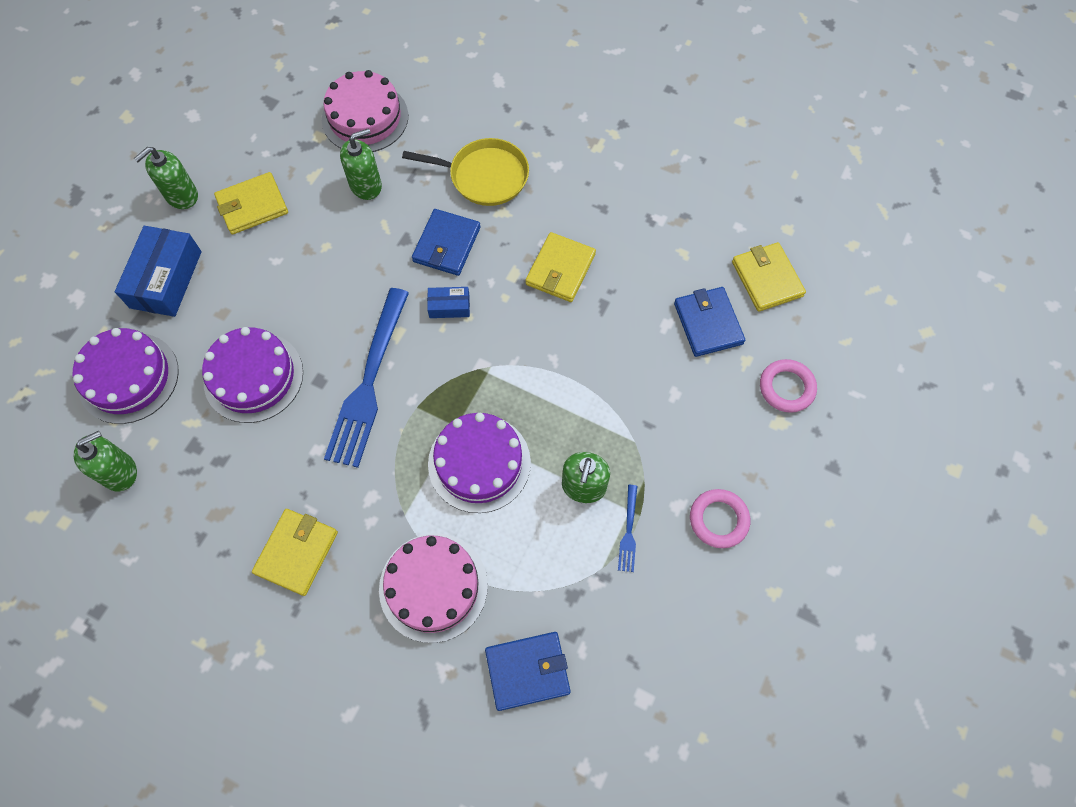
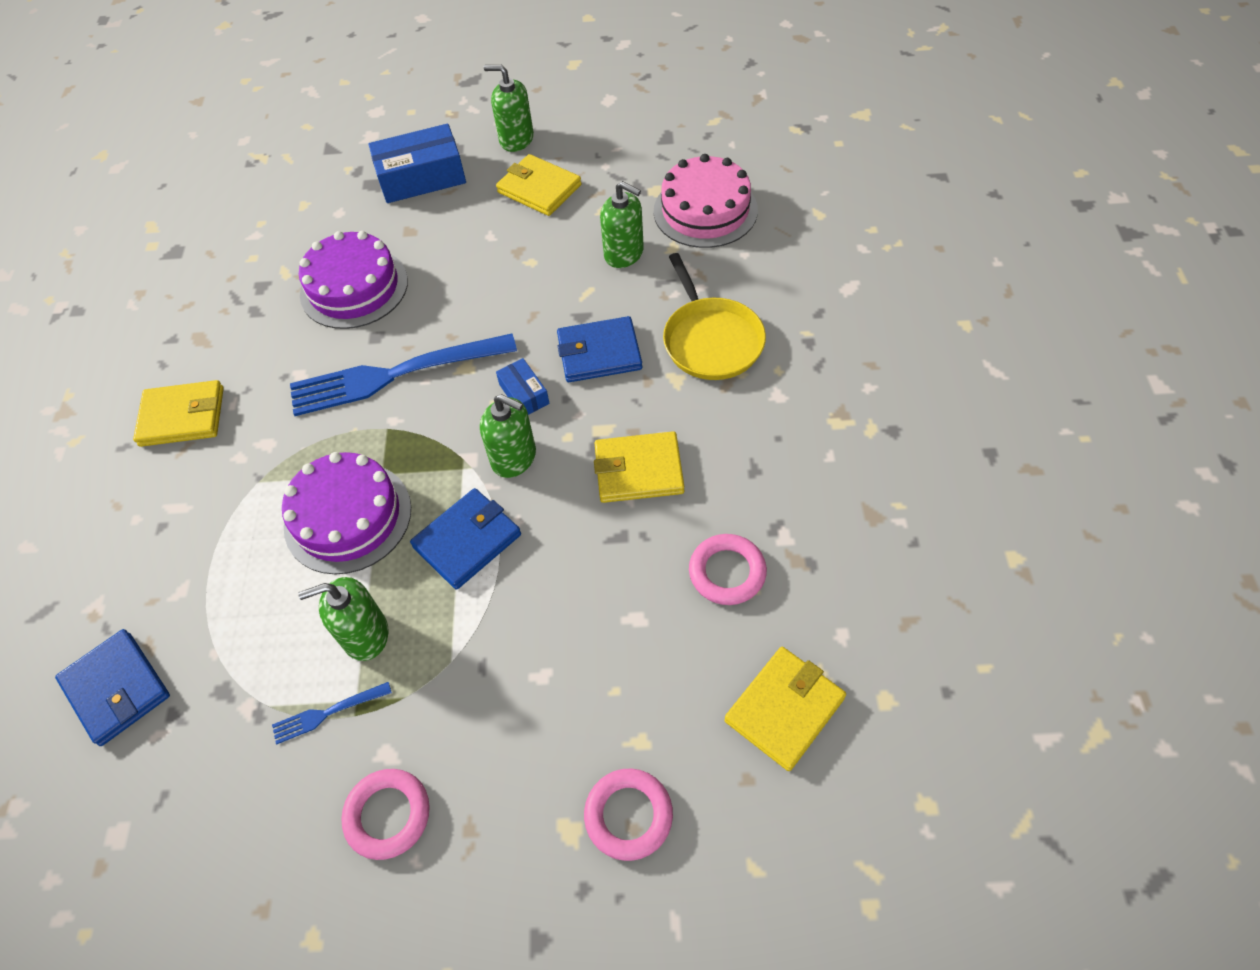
camera: 65 degrees right, 10 degrees down
(119, 472) = (213, 253): green soap dispenser -> green soap dispenser (514, 457)
(128, 377) = (308, 208): purple cake -> none
(433, 587) = (186, 549): pink cake -> none
(665, 260) = (727, 572): none -> pink ring
(708, 323) = (667, 667): blue wallet -> blue wallet (467, 541)

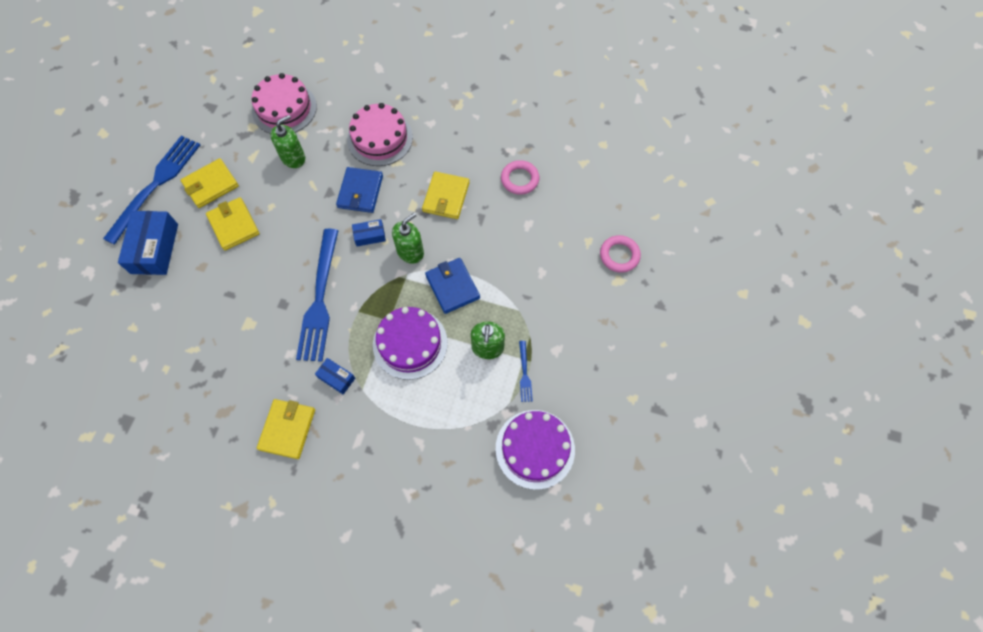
camera: 75 degrees left, 10 degrees up
(116, 689) = (469, 483): blue wallet -> none
(271, 443) = (336, 378): none -> blue box
(354, 287) = (233, 309): purple cake -> purple cake (535, 449)
(388, 815) = (586, 355): pink ring -> none
(516, 139) = (155, 185): green soap dispenser -> blue fork
(711, 340) = (380, 138): yellow pan -> pink cake
(784, 709) = (594, 181): yellow wallet -> yellow wallet (234, 225)

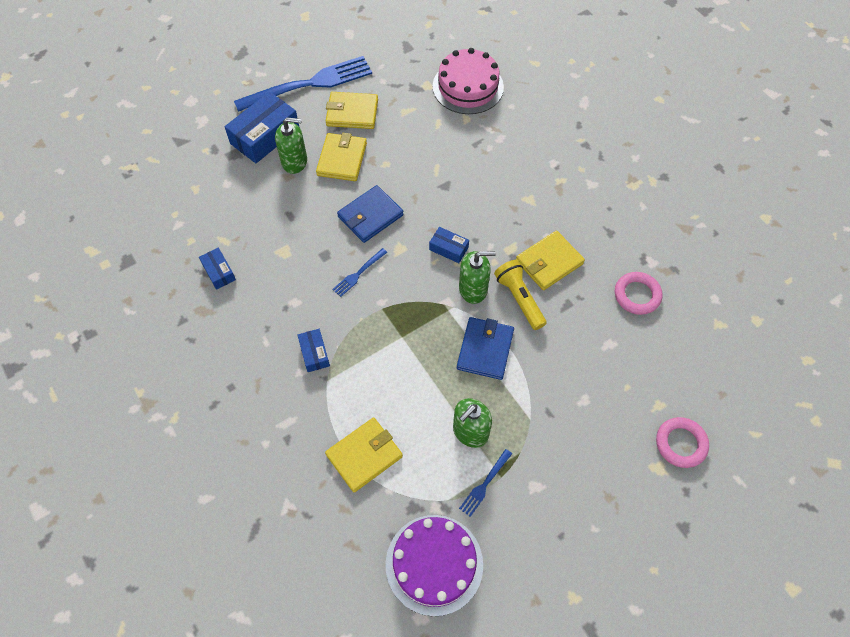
camera: 40 degrees right, 5 degrees down
(210, 375) = (219, 272): none -> blue box
(287, 429) = (238, 366): yellow wallet -> yellow wallet (364, 455)
(293, 158) = (440, 134): green soap dispenser -> green soap dispenser (294, 161)
(320, 299) = (358, 273): blue fork -> blue fork, size x0.42
(360, 191) = (473, 203): blue wallet -> blue wallet (370, 216)
(380, 138) = (531, 167): pink cake -> none
(410, 343) = (402, 372): purple cake -> none
(447, 236) = (519, 299): none -> yellow flashlight

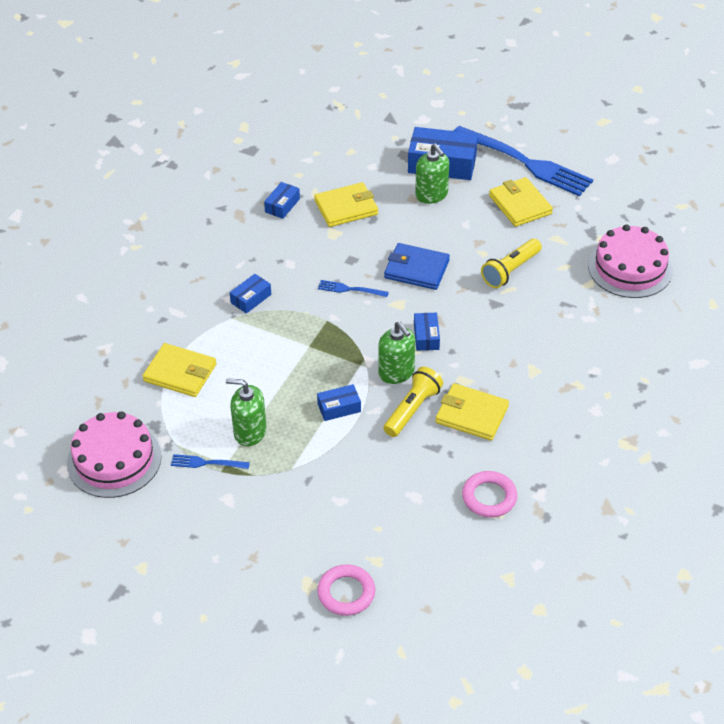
camera: 60 degrees right, 15 degrees down
(342, 159) = (461, 223): yellow wallet -> yellow wallet (346, 207)
(418, 157) = (510, 270): none -> yellow flashlight
(434, 564) = (114, 460): purple cake -> pink cake
(485, 350) = (339, 408): blue wallet -> blue box

